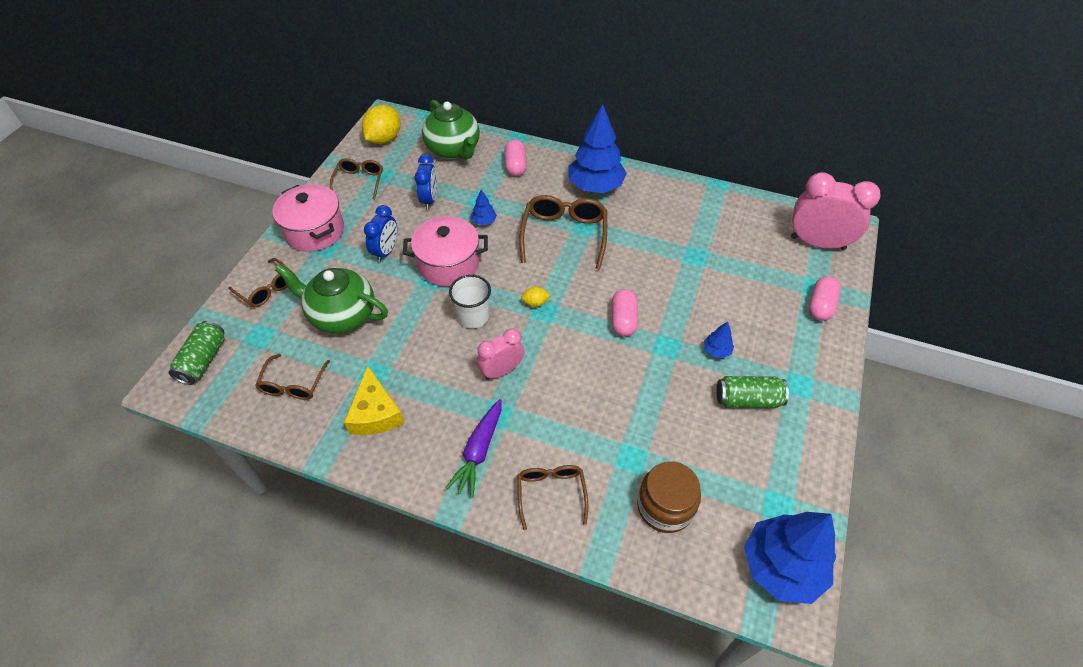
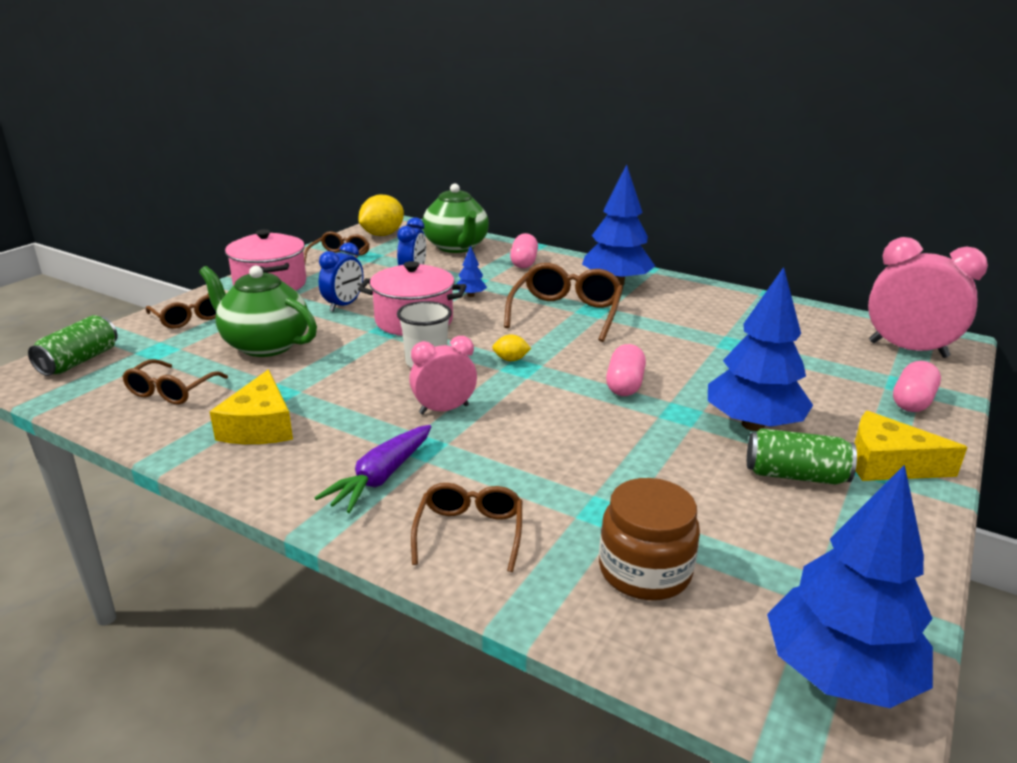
camera: 10 degrees right, 25 degrees down
(716, 350) = (753, 424): blue tree -> blue tree, size x2.35
(805, 377) = (888, 464): none -> yellow cheese

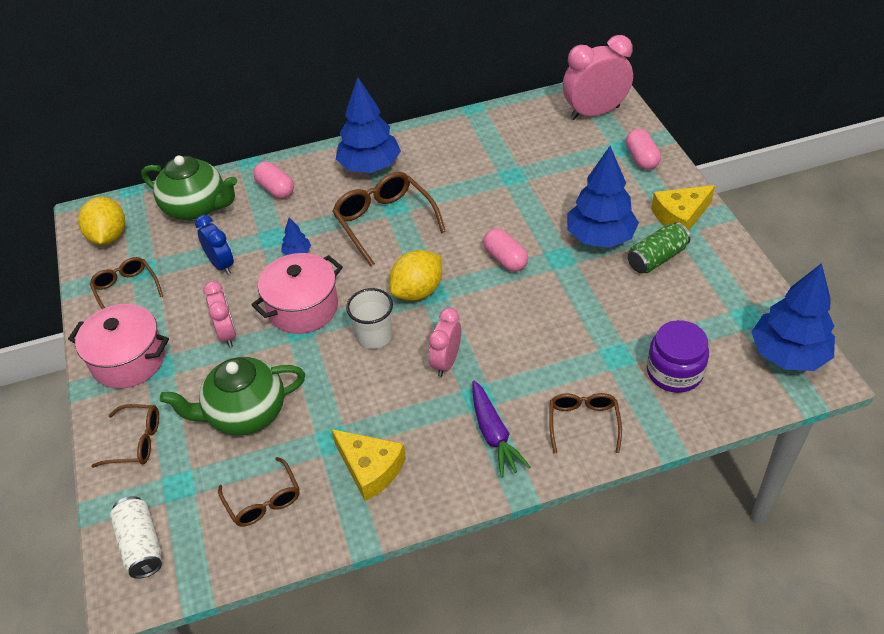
camera: 45 degrees left, 20 degrees up
(79, 361) = (141, 545): green can -> white can
(344, 305) = (227, 334): blue clock -> pink clock
(469, 532) = (583, 423): brown glasses -> brown glasses turned 45 degrees clockwise
(511, 359) = (417, 291): yellow lemon -> yellow lemon, size x2.13
(644, 571) = (674, 372): brown jar -> purple jar

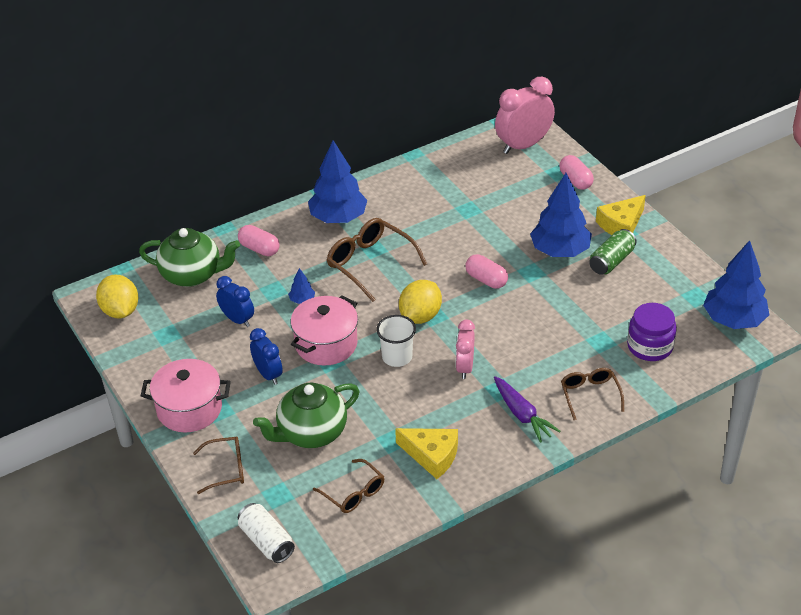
camera: 15 degrees left, 5 degrees down
(126, 289) = (159, 352): brown glasses -> none
(227, 334) = (268, 374): pink clock -> blue clock

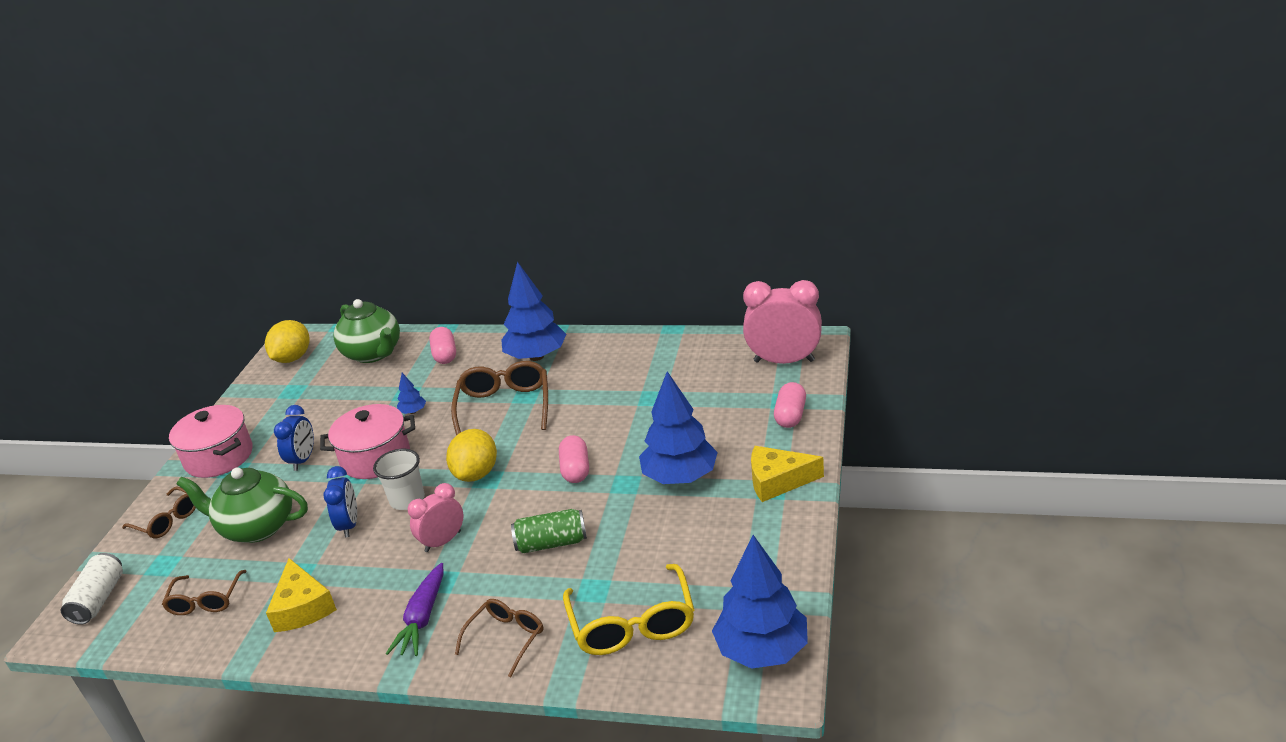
camera: 45 degrees right, 10 degrees down
(237, 319) = (349, 404): blue clock -> blue clock (349, 525)
(420, 316) = (476, 473): yellow lemon -> yellow lemon turned 60 degrees counterclockwise
(611, 261) = (716, 513): green can -> green can (551, 543)
(650, 346) = (632, 624): purple jar -> yellow glasses

